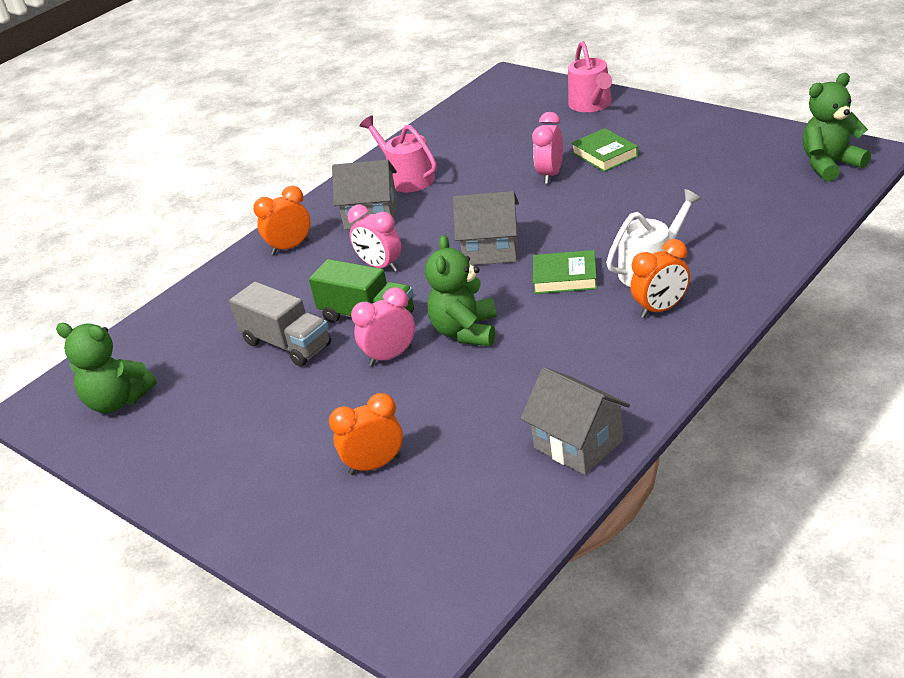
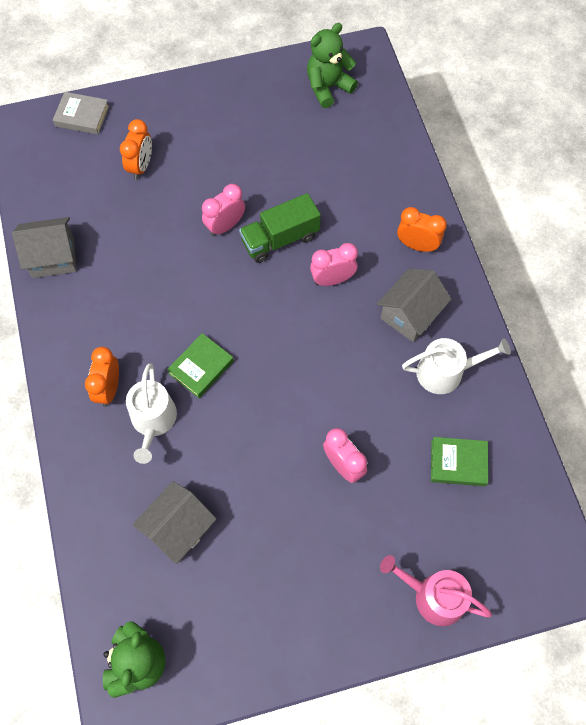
camera: 120 degrees right, 30 degrees up
(287, 344) = (297, 185): grey truck -> none
(290, 247) = (417, 245): orange clock -> orange clock turned 75 degrees counterclockwise
(346, 574) = (82, 116): none -> grey book
(390, 356) = (225, 226): pink clock -> pink clock turned 135 degrees counterclockwise
(407, 178) = (445, 372): pink watering can -> white watering can
(466, 332) = (206, 276): green teddy bear -> none
(491, 250) = (280, 351): grey house -> grey house (178, 528)
(605, 154) = (333, 527): green book -> green book (458, 463)

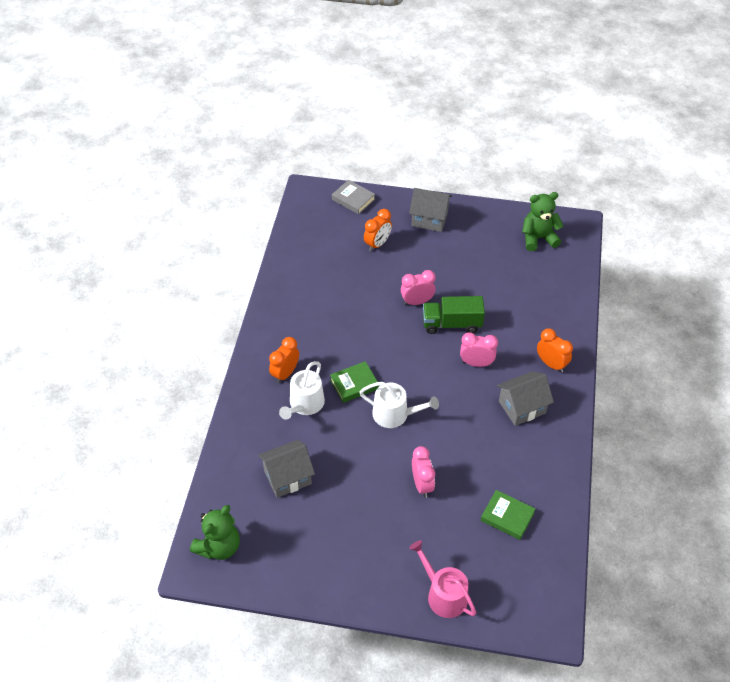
camera: 25 degrees right, 15 degrees down
(53, 257) = (289, 280): grey house -> grey house (429, 219)
(445, 372) = (529, 454): white watering can -> white watering can (395, 414)

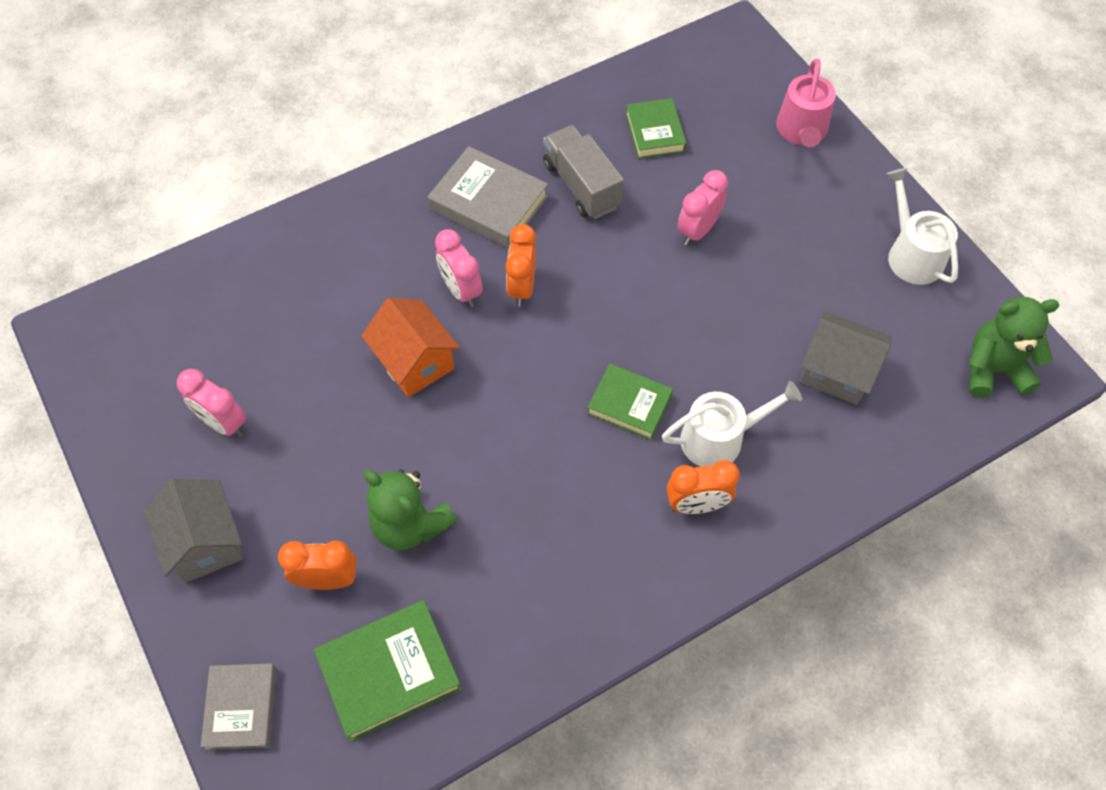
camera: 130 degrees left, 10 degrees up
(323, 242) = (389, 672): none -> green book
(395, 414) = (630, 324): white watering can -> white watering can (911, 254)
(417, 302) = (409, 433): pink clock -> pink clock (223, 423)
(452, 324) = (415, 362): green truck -> orange house
(498, 454) = (581, 185): none -> grey truck
(522, 407) = (488, 203): grey house -> grey book
(538, 238) = (140, 362): green teddy bear -> green teddy bear (410, 524)
(551, 364) = (389, 212): orange clock -> orange clock (522, 287)

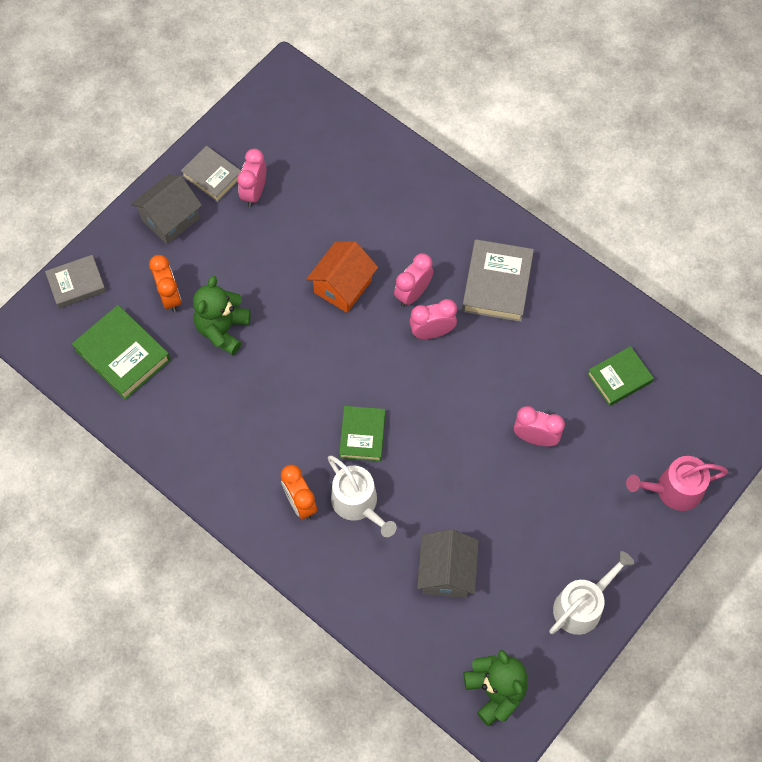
camera: 70 degrees right, 5 degrees up
(168, 467) = (212, 176): none -> grey book
(522, 287) = (432, 332): orange clock -> pink clock
(581, 185) = (542, 342): grey truck -> none

